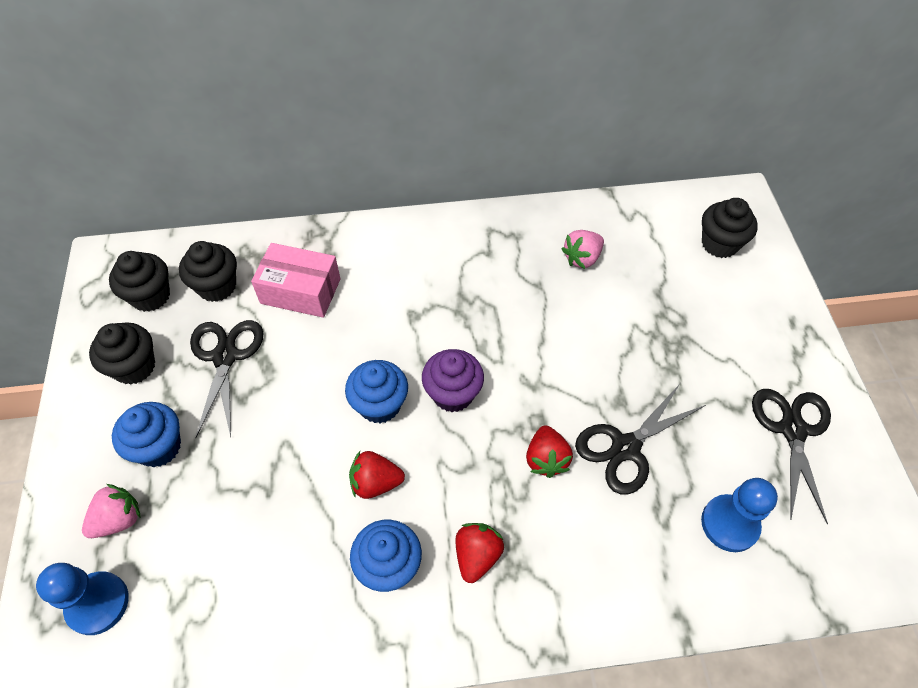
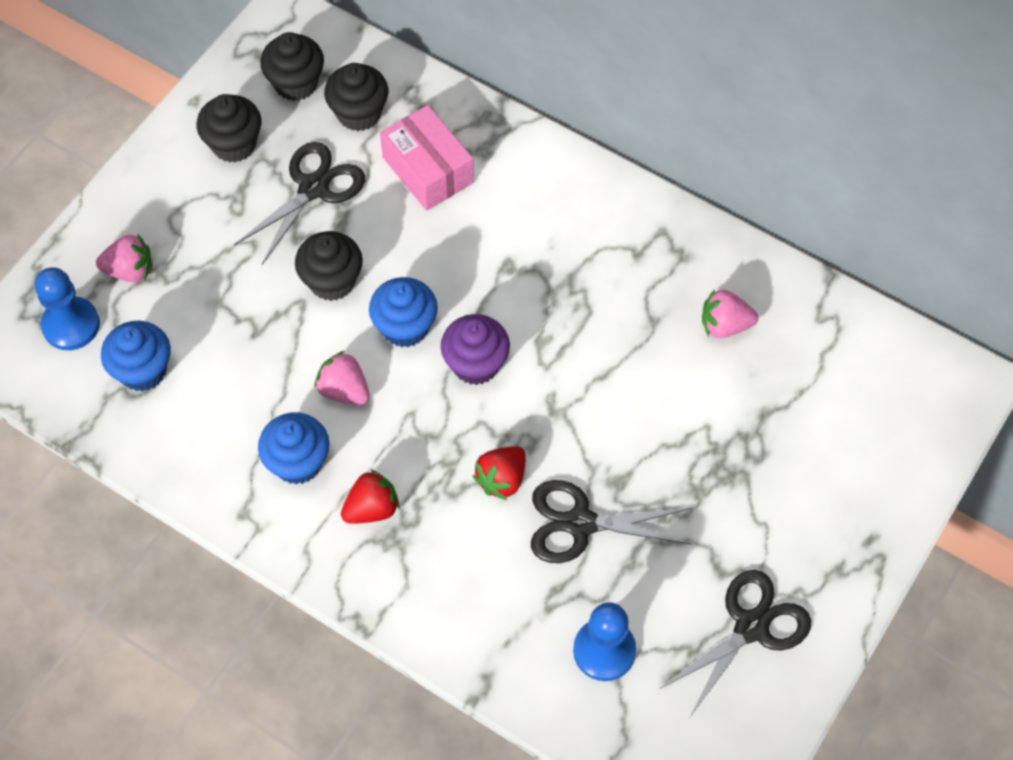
camera: 40 degrees right, 5 degrees up
(159, 447) = (201, 232): blue cupcake -> blue cupcake (143, 370)
(375, 483) = (344, 390): red strawberry -> pink strawberry
(719, 244) = (885, 412): black cupcake -> black cupcake (332, 281)

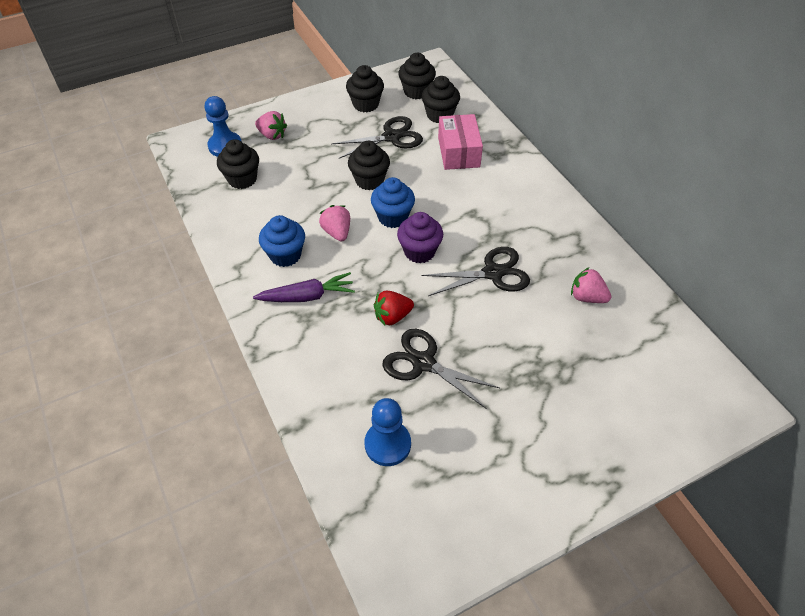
camera: 30 degrees right, 10 degrees down
(143, 370) = (242, 179): blue cupcake -> black cupcake
(372, 508) = (307, 296): red strawberry -> purple carrot
(751, 627) = (496, 481): black scissors -> black scissors (493, 273)

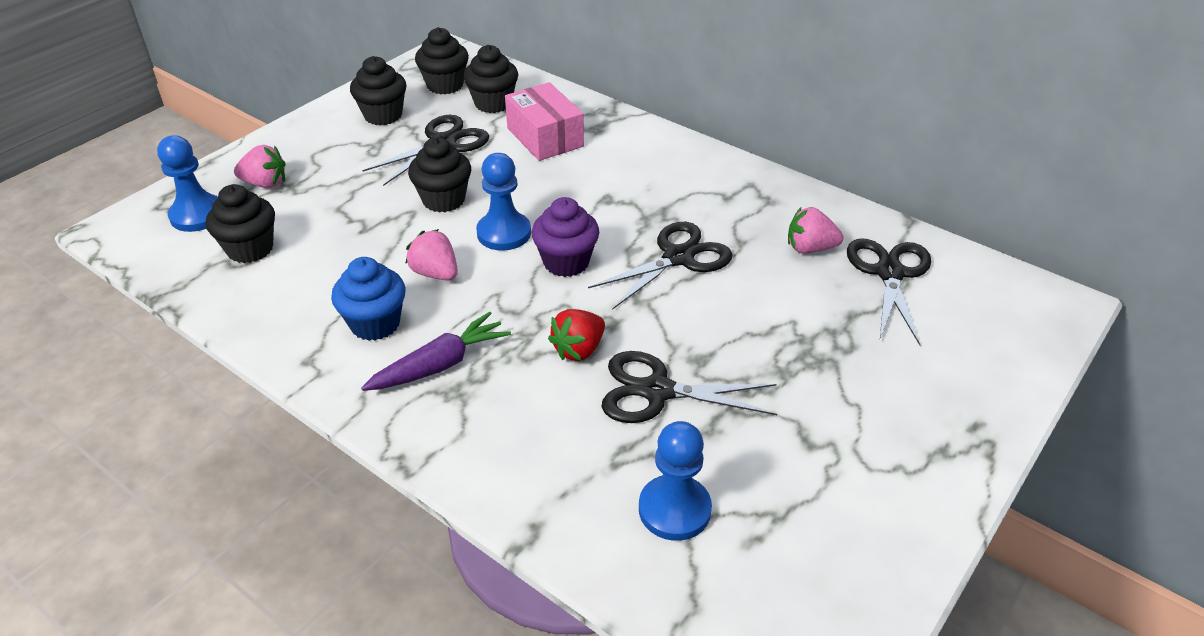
camera: 25 degrees left, 10 degrees down
(393, 217) = (504, 233): blue cupcake -> blue pawn
(631, 336) = (889, 273): none -> black scissors

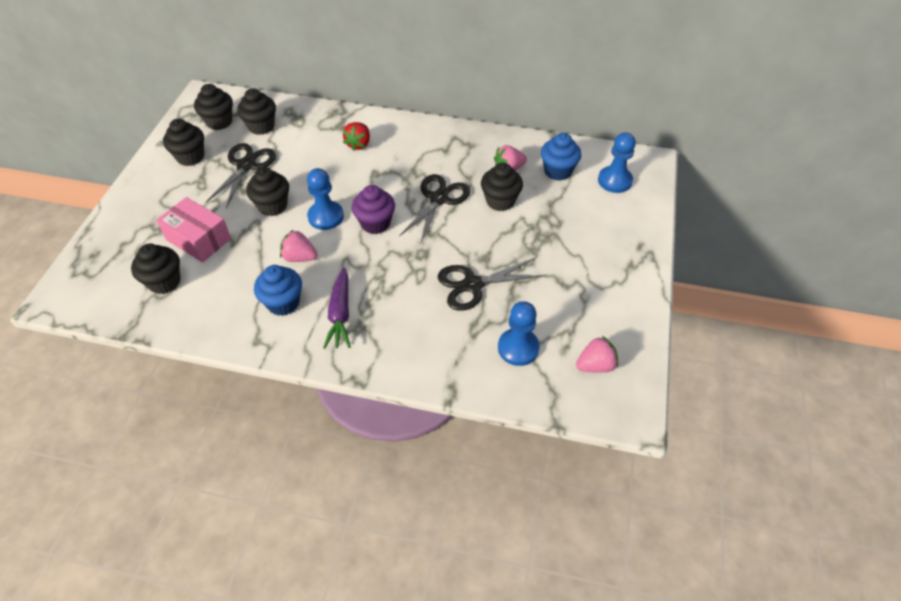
camera: 25 degrees left, 10 degrees up
(197, 215) = (109, 270): blue pawn -> blue pawn (614, 181)
(265, 184) = (141, 232): pink strawberry -> pink strawberry (595, 365)
(440, 365) = (340, 314): purple carrot -> purple carrot turned 150 degrees clockwise
(545, 137) = (311, 142): pink box -> pink box (198, 239)
(579, 349) = (415, 276): red strawberry -> red strawberry (359, 144)
(771, 288) = (500, 201): none -> black cupcake
(889, 273) = (558, 171): black scissors -> blue cupcake

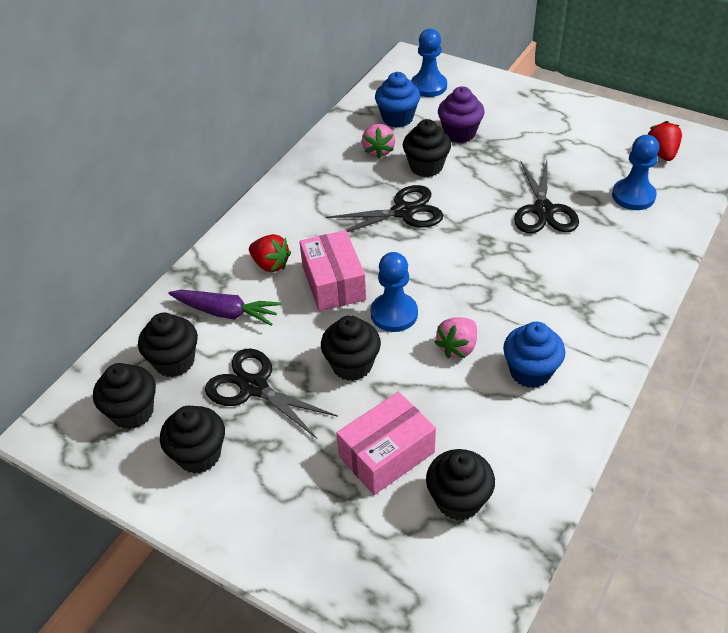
camera: 70 degrees left, 5 degrees down
(340, 314) = (560, 321): purple carrot -> purple carrot (226, 312)
(349, 179) = (333, 283): none -> pink box
(375, 223) = (423, 270): purple cupcake -> purple cupcake (459, 133)
(439, 199) = (403, 211): black scissors -> black scissors turned 120 degrees clockwise
(595, 365) = (661, 153): pink strawberry -> red strawberry

